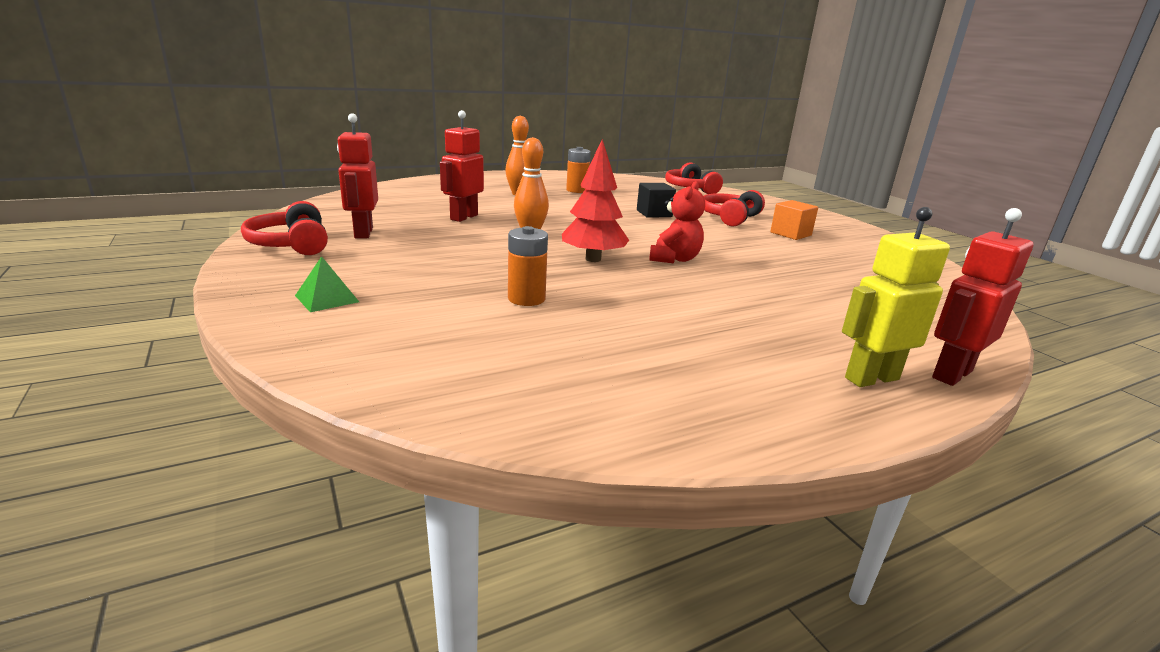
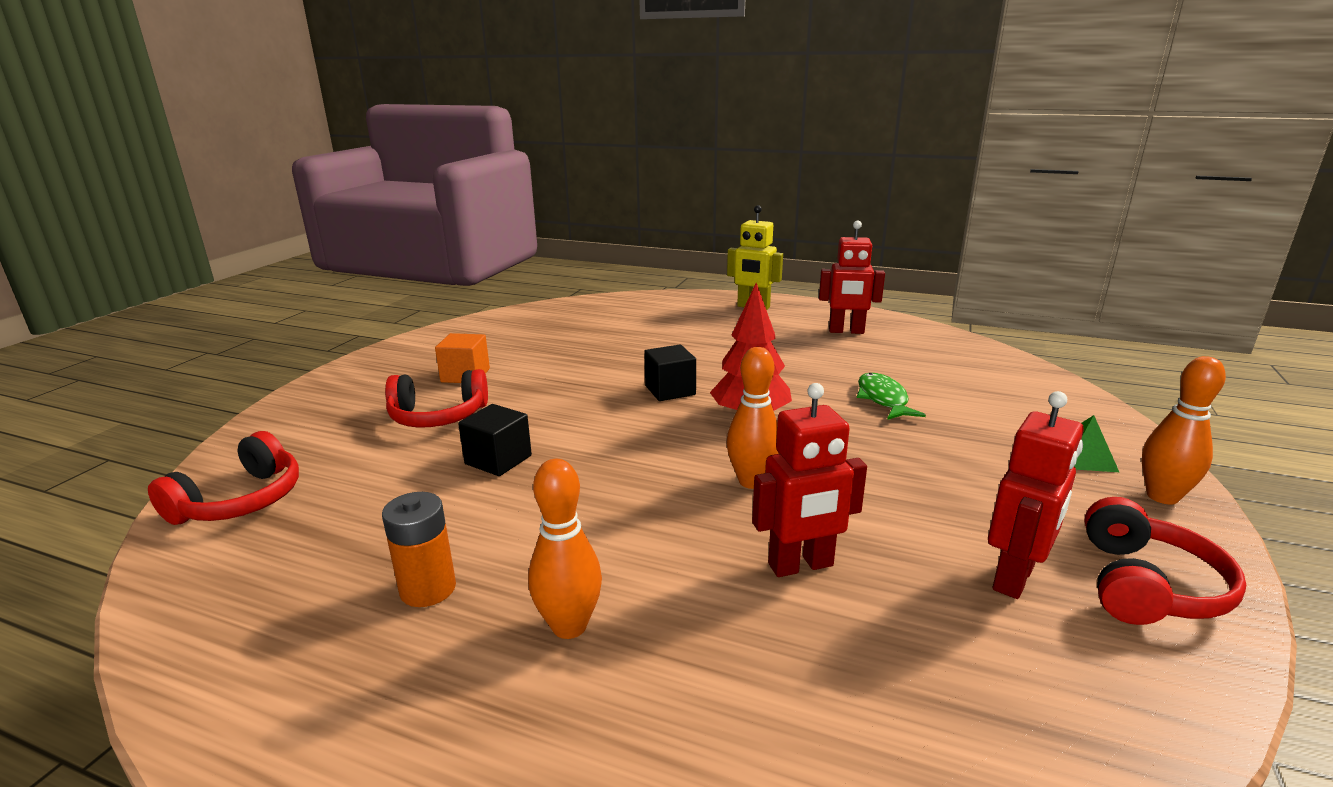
camera: 130 degrees left, 0 degrees up
(263, 287) = (1162, 496): none -> orange bowling pin
(526, 299) = (883, 399): orange battery -> green fish
(674, 259) = (670, 390): red teddy bear -> black cube
(951, 374) = (708, 297): red robot -> red robot (846, 331)

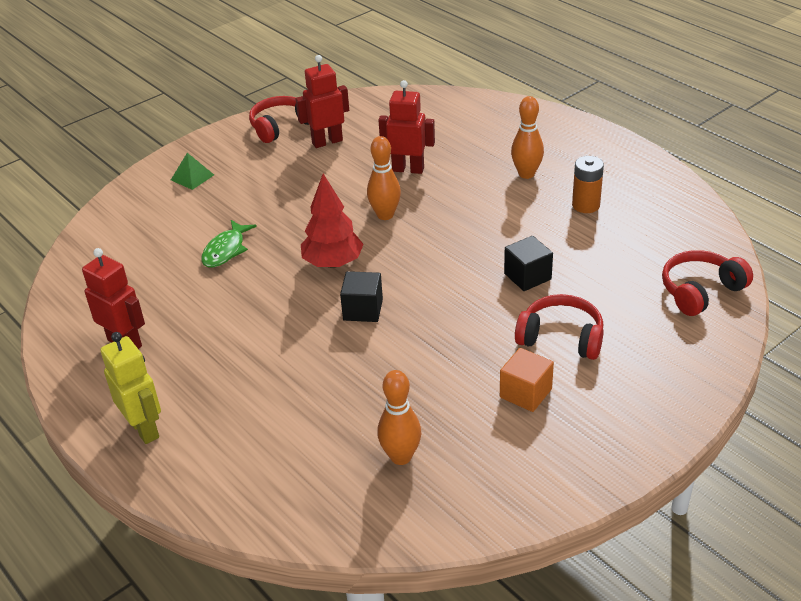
camera: 150 degrees left, 15 degrees up
(1162, 496) = (200, 150): orange bowling pin -> orange bowling pin (401, 457)

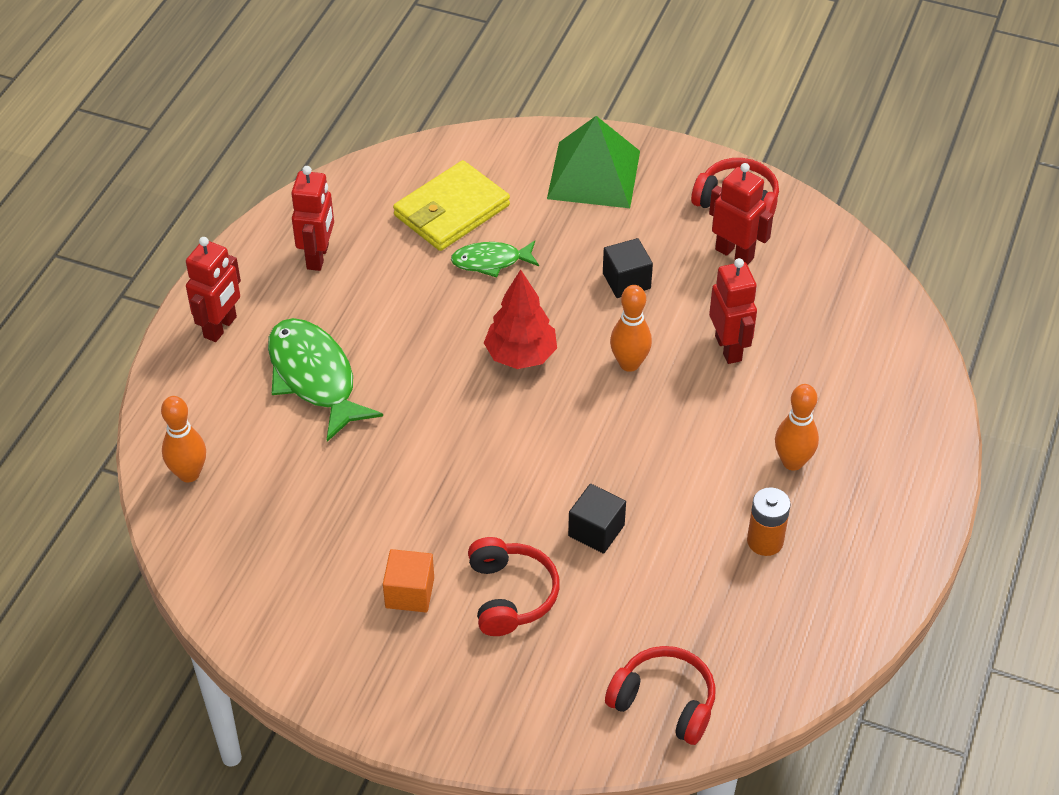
camera: 60 degrees right, 10 degrees up
(144, 429) = (220, 327): yellow robot -> red robot
(153, 254) = (451, 210): none -> yellow wallet
(192, 177) = (594, 174): green pyramid -> green pyramid, size x2.22
(256, 384) = (314, 377): none -> green fish
(363, 310) = (462, 411): black cube -> black cube (626, 281)
(401, 457) = (276, 525): orange bowling pin -> orange bowling pin (189, 474)

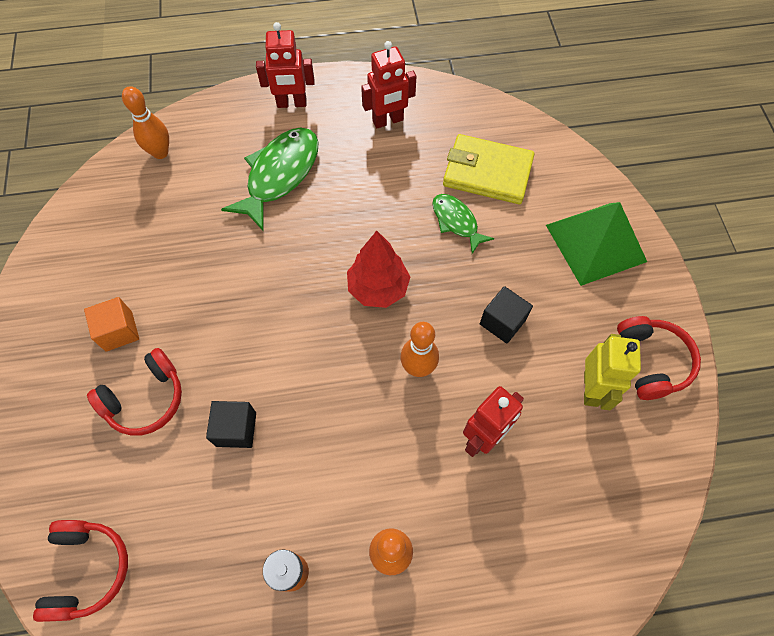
camera: 60 degrees right, 15 degrees up
(734, 253) = (591, 389): red robot -> yellow robot

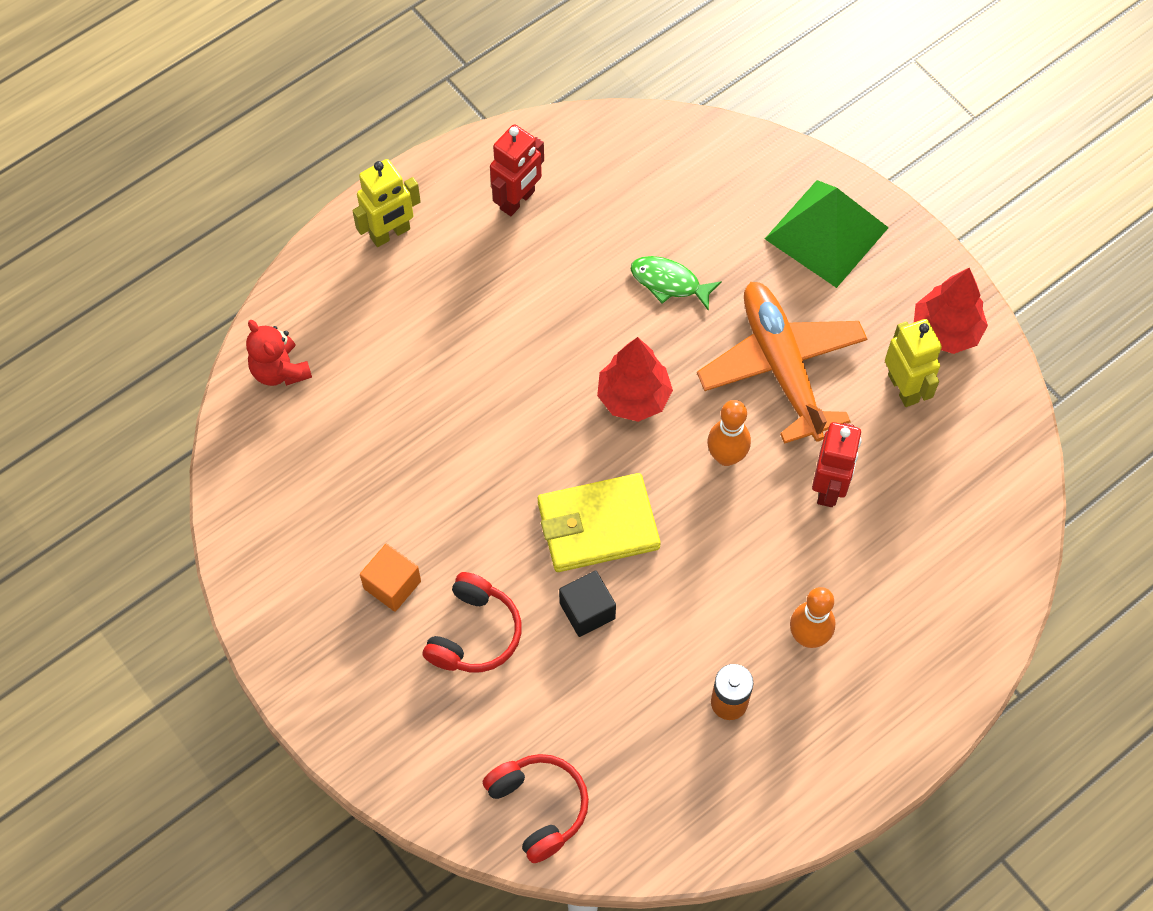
camera: 30 degrees left, 0 degrees up
(160, 153) = (280, 370): orange bowling pin -> red teddy bear
(280, 175) = (440, 327): green fish -> none
(291, 103) = (390, 233): red robot -> yellow robot
(487, 172) = (668, 208): yellow wallet -> yellow wallet (598, 525)
(502, 322) = (781, 366): black cube -> orange plane
(651, 361) = (945, 331): red headphones -> red tree

